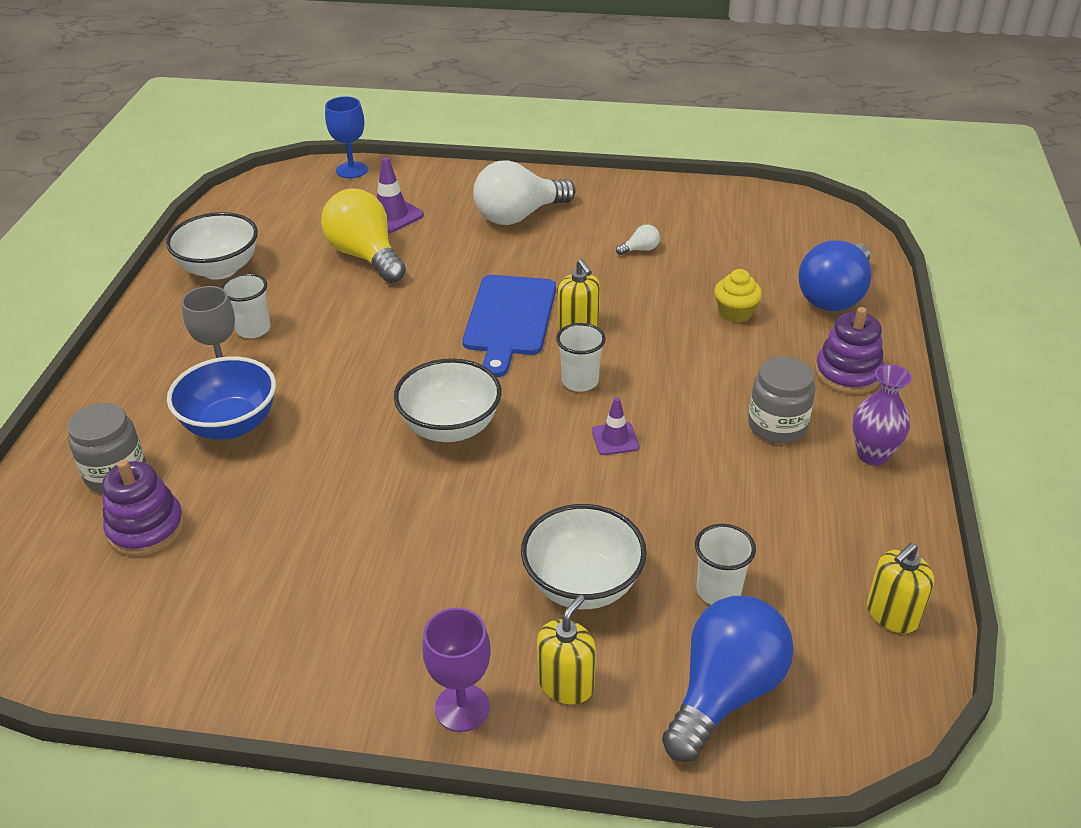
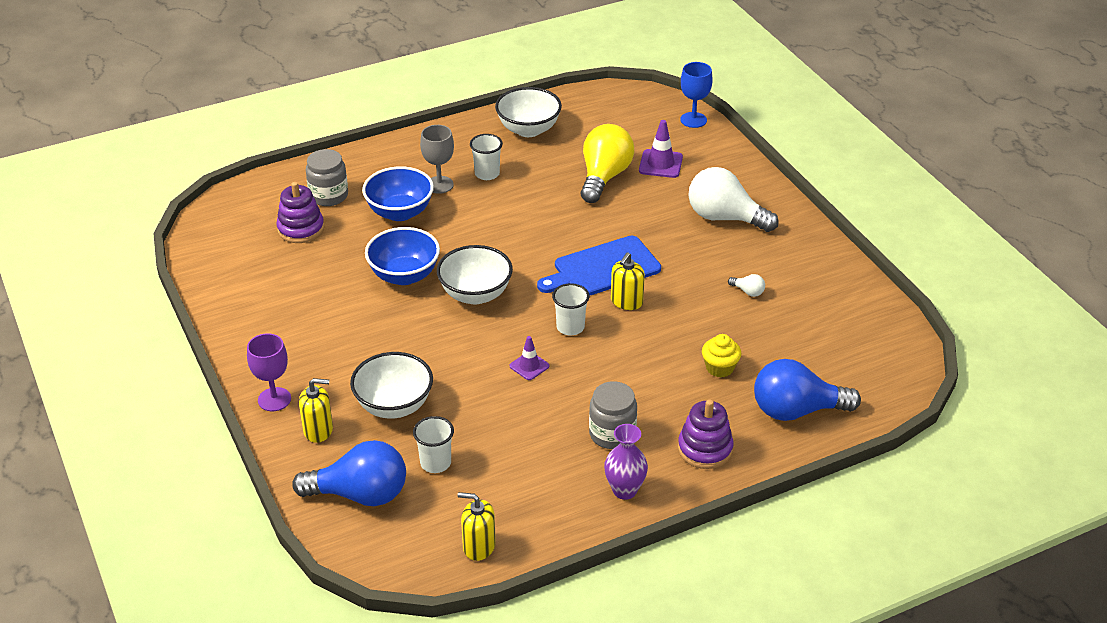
camera: 55 degrees right, 0 degrees up
(351, 471) = (404, 275): none -> blue bowl

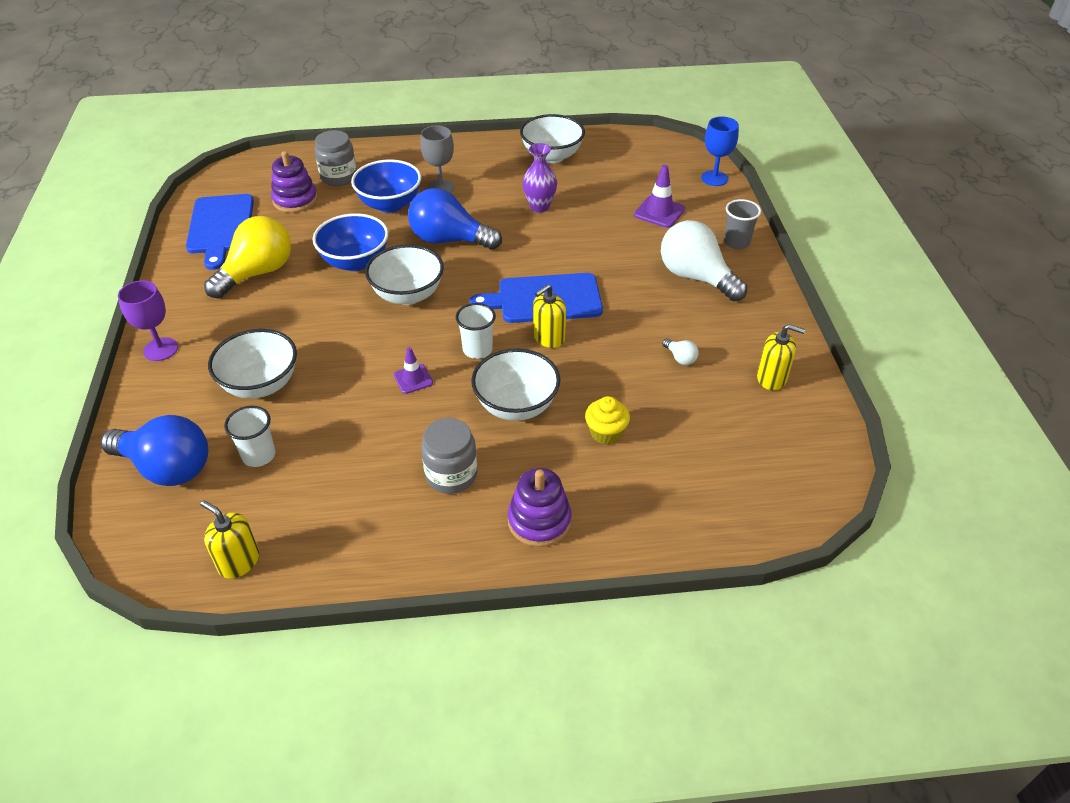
camera: 20 degrees right, 5 degrees up
(244, 272) = (221, 227): none -> blue cutting board
(318, 430) = (176, 390): yellow soap dispenser -> yellow soap dispenser (771, 378)
(487, 174) = (489, 187): white cup -> none
(604, 177) = (597, 212): yellow light bulb -> yellow light bulb (257, 273)
(624, 490) = (426, 544): purple vase -> purple vase (539, 207)
(633, 365) = (516, 406): none -> white bowl
(744, 177) = (736, 242): none -> grey cup
(796, 410) = (665, 505): blue light bulb -> blue light bulb (449, 240)

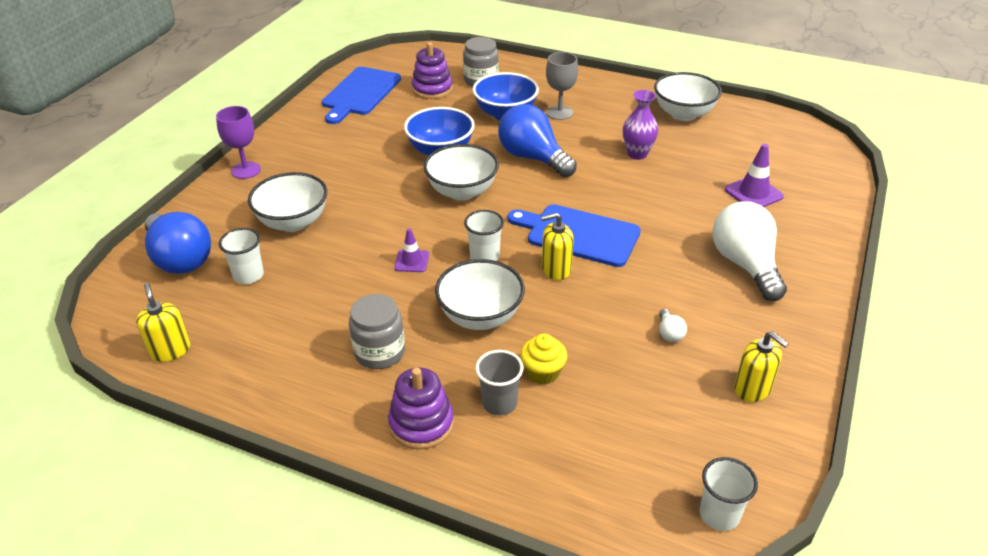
camera: 30 degrees right, 5 degrees down
(257, 273) = (359, 136): yellow light bulb -> none
(714, 178) = (838, 179): blue goblet -> none
(736, 242) = (816, 246): grey cup -> grey cup (499, 403)
(816, 487) = (719, 515): none -> white cup

